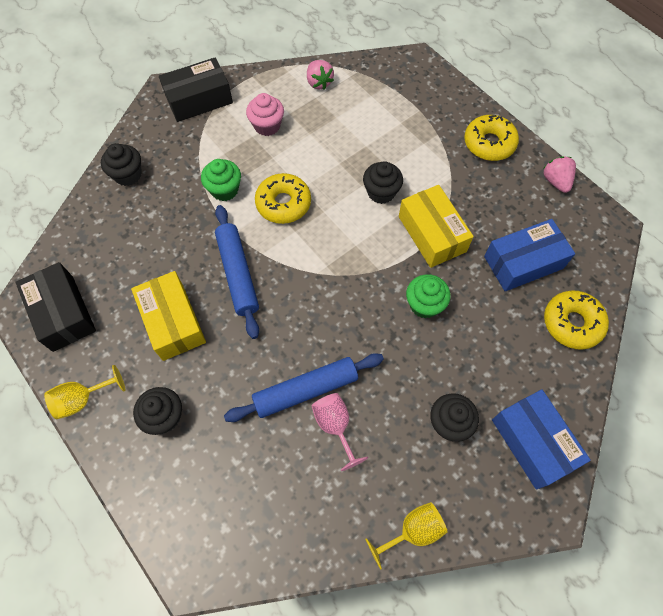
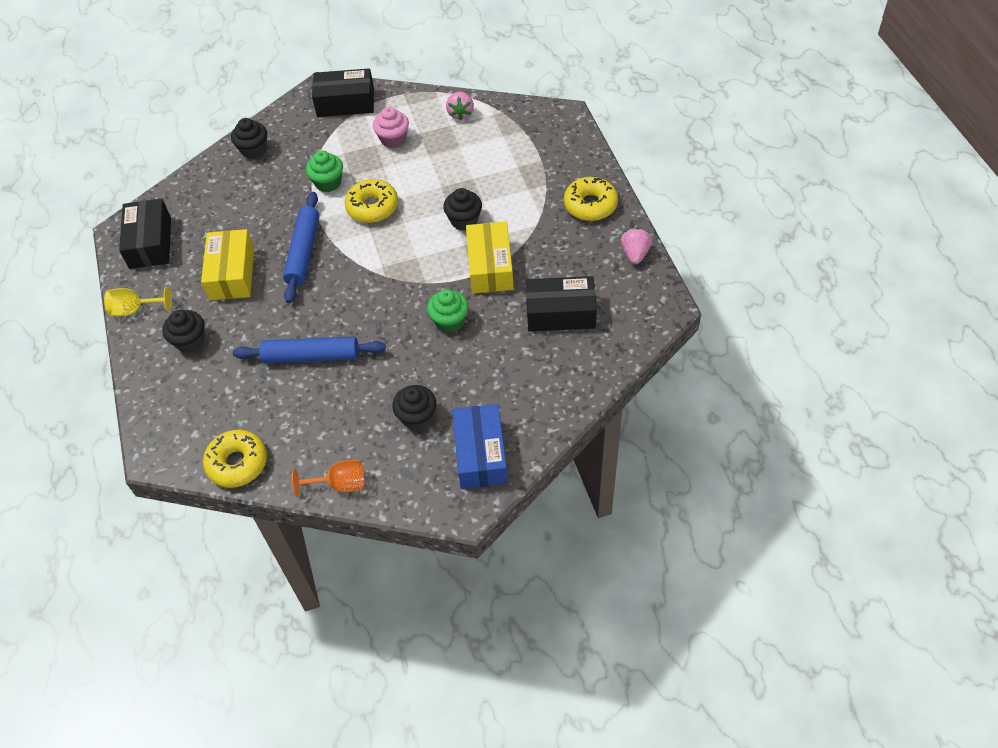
camera: 25 degrees right, 10 degrees down
(335, 426) = (320, 390): pink goblet -> none
(412, 531) = (340, 484): yellow goblet -> orange goblet
(523, 262) = (560, 313): blue box -> black box
(572, 323) = (575, 374): yellow donut -> yellow donut (237, 463)

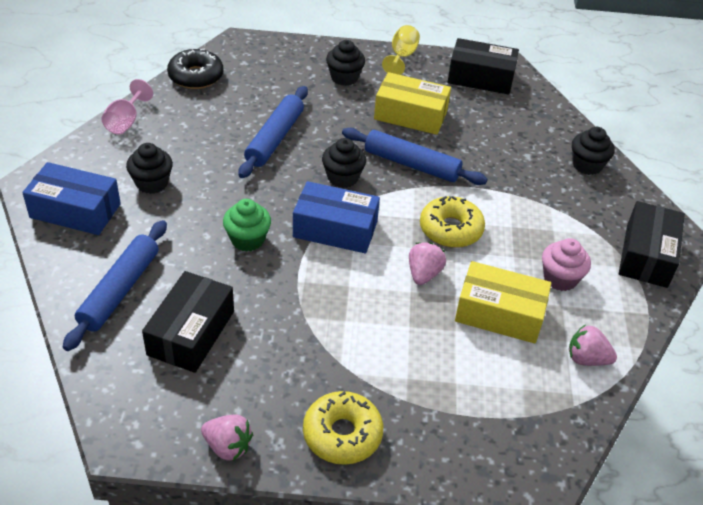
camera: 105 degrees right, 10 degrees down
(237, 463) = (196, 76): yellow donut -> black donut
(328, 183) = (508, 206): green cupcake -> none
(340, 484) = (126, 122): orange goblet -> pink goblet
(408, 273) = (335, 229): none -> blue box
(429, 208) = (423, 274): none -> pink strawberry
(464, 220) = (386, 298): black cupcake -> black cupcake (342, 177)
(490, 266) = (300, 296): yellow box -> yellow box (499, 314)
(548, 375) = (120, 290): none -> blue rolling pin

